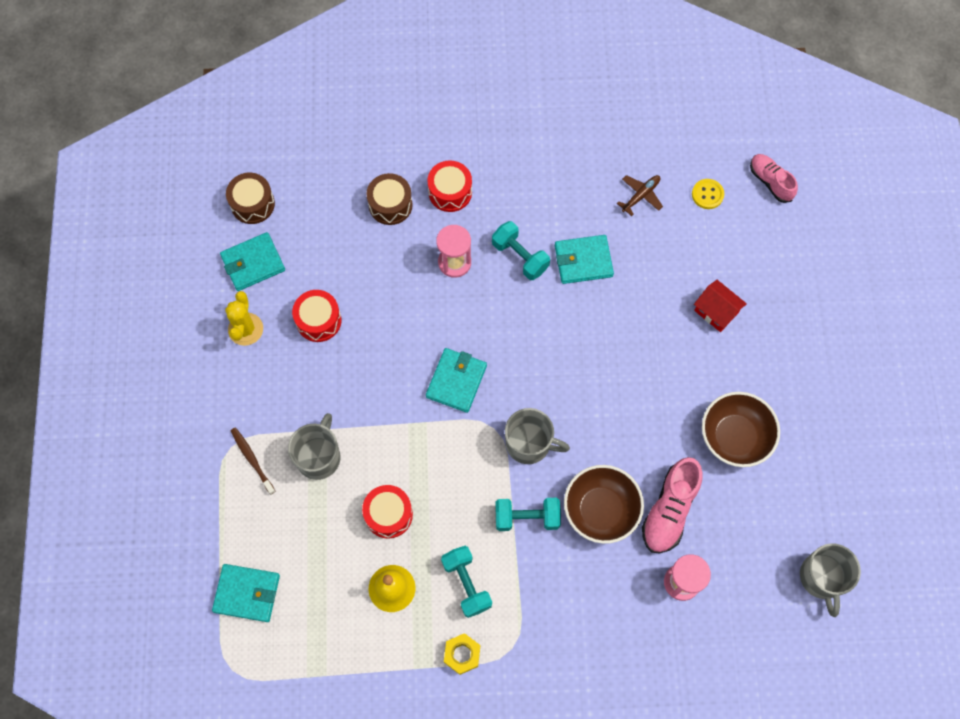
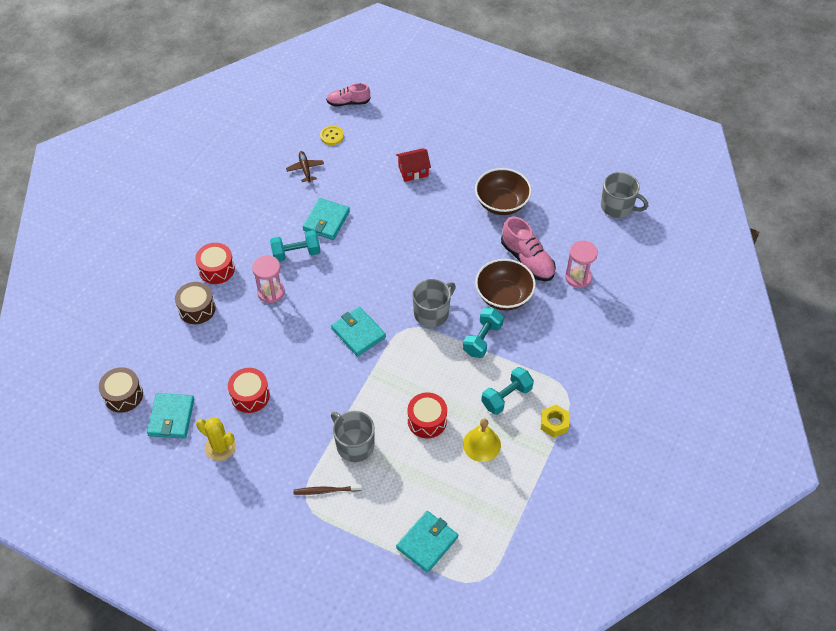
camera: 60 degrees left, 15 degrees down
(466, 584) = (506, 397): turquoise dumbbell -> turquoise dumbbell turned 45 degrees counterclockwise

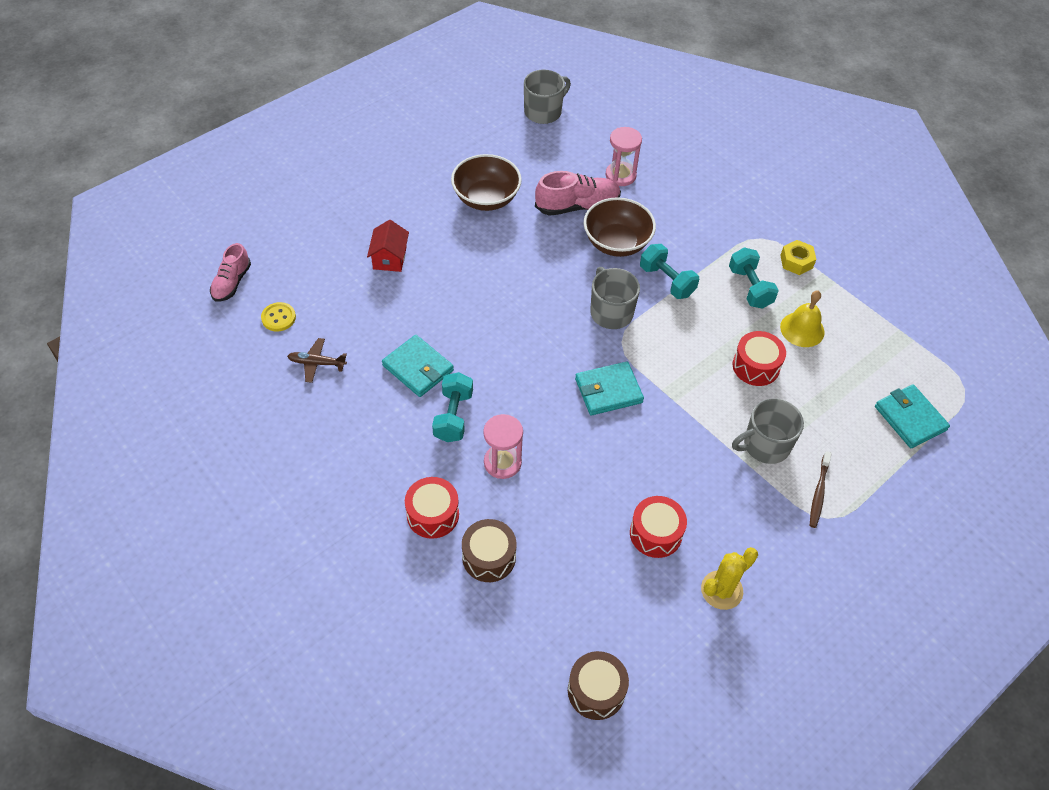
camera: 70 degrees left, 0 degrees up
(171, 417) = (655, 637): turquoise wallet -> none

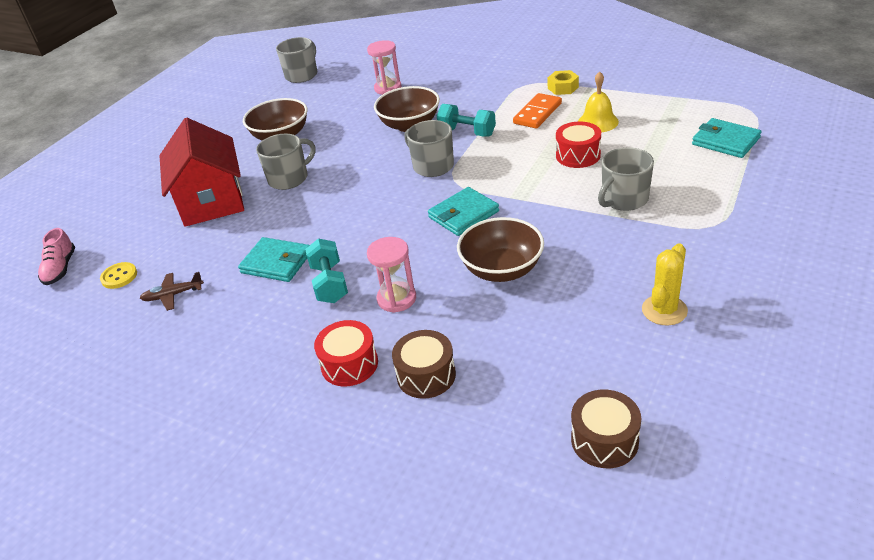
camera: 15 degrees left, 15 degrees down
(389, 258) = (211, 200): red house -> red house, size x2.10
(471, 263) = (289, 178): none -> grey mug
(577, 206) = (362, 116): pink shoe -> none
(608, 474) = (502, 269): none -> brown bowl
(655, 533) = (574, 294): red drum -> none
(750, 287) = (537, 113): turquoise dumbbell -> orange domino
(818, 493) = (693, 212): brown toothbrush -> none

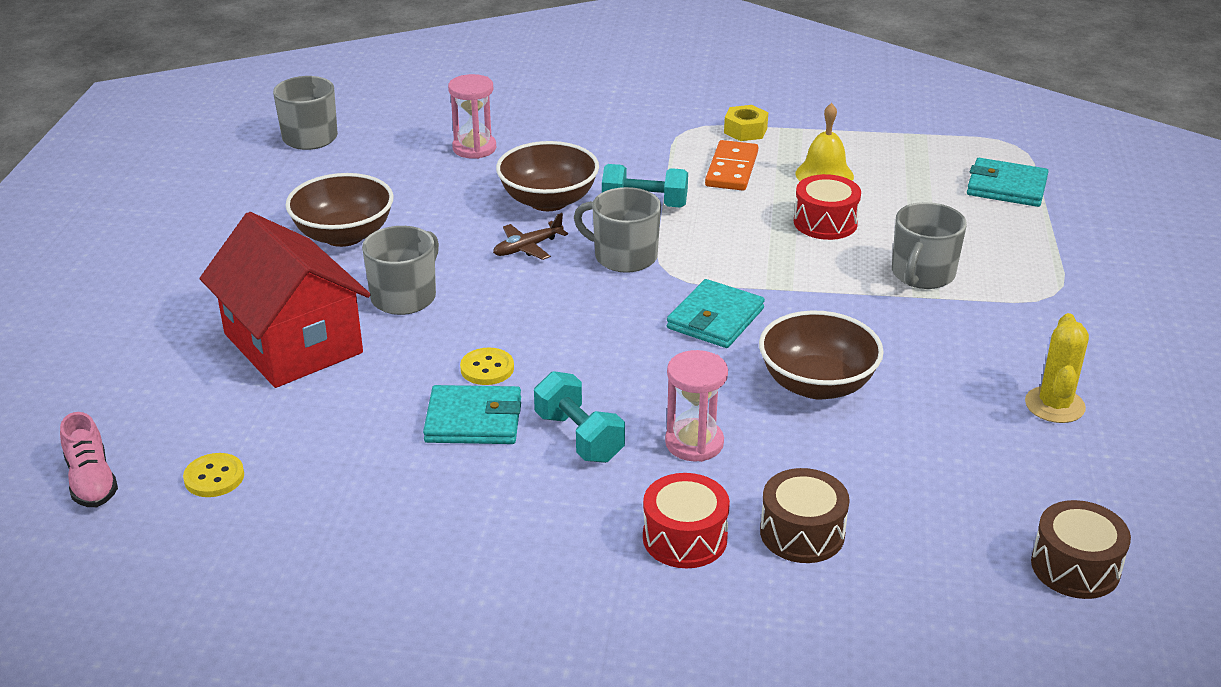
camera: 25 degrees left, 5 degrees down
(173, 295) = (333, 490): brown plane -> brown plane (528, 247)
(305, 230) = (487, 368): none -> yellow button

